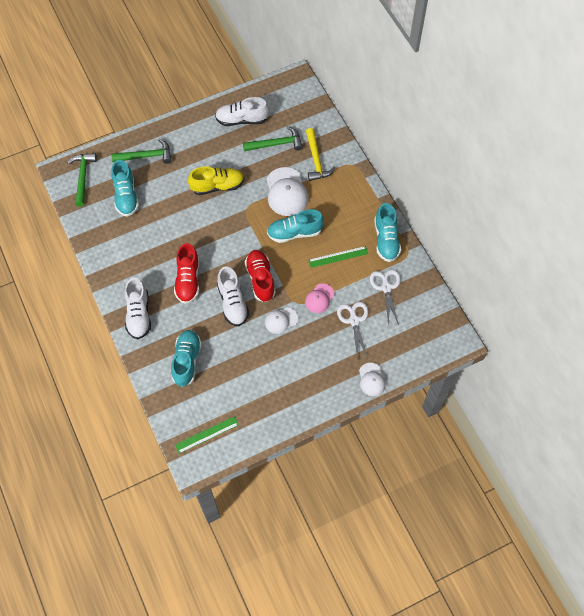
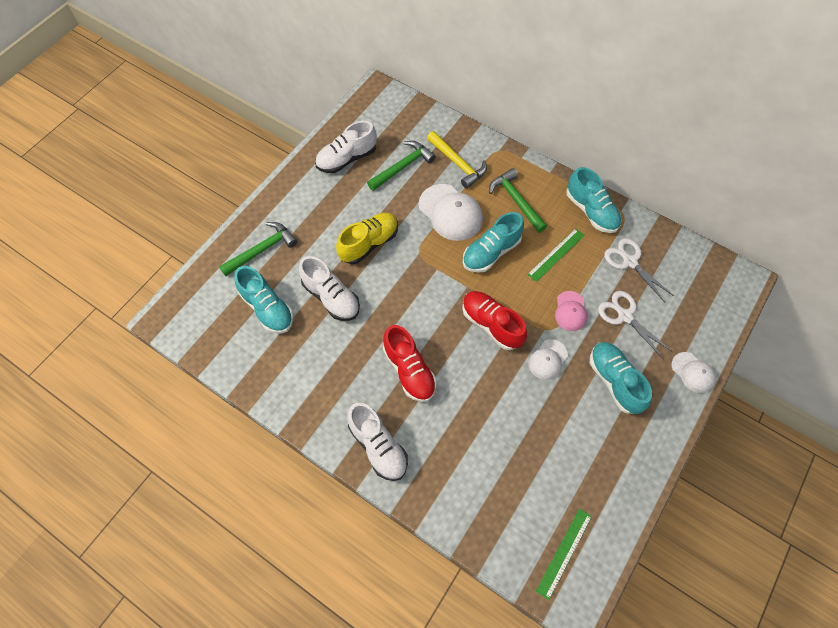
camera: 30 degrees left, 0 degrees up
(83, 177) = (198, 312): green hammer -> green hammer (516, 200)
(187, 361) = (475, 471): turquoise shoe -> turquoise shoe (614, 381)
(232, 303) = (479, 369): white shoe -> white shoe (331, 297)

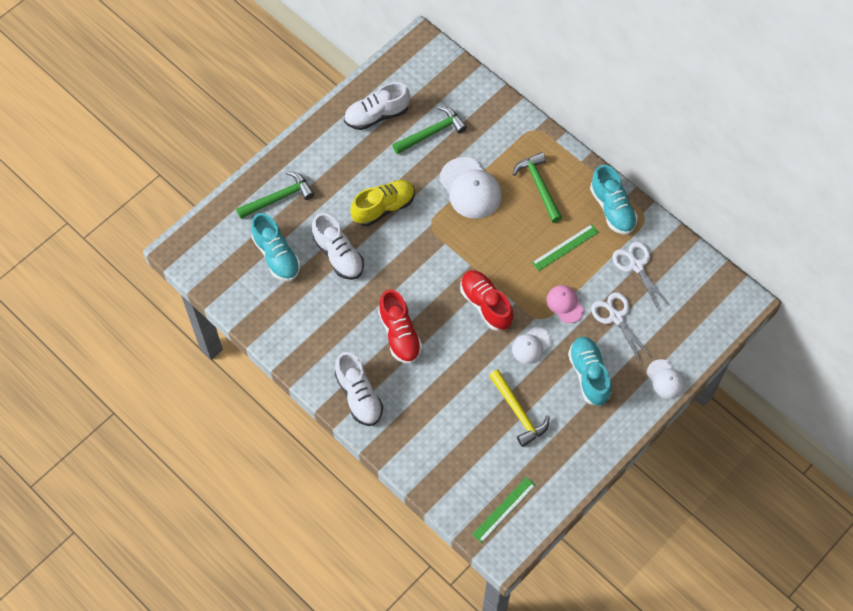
camera: 10 degrees right, 0 degrees up
(458, 163) = (489, 138): yellow hammer -> yellow hammer (518, 412)
(491, 252) = (501, 235): turquoise shoe -> none
(570, 311) = (565, 304): pink cap -> pink cap turned 135 degrees clockwise

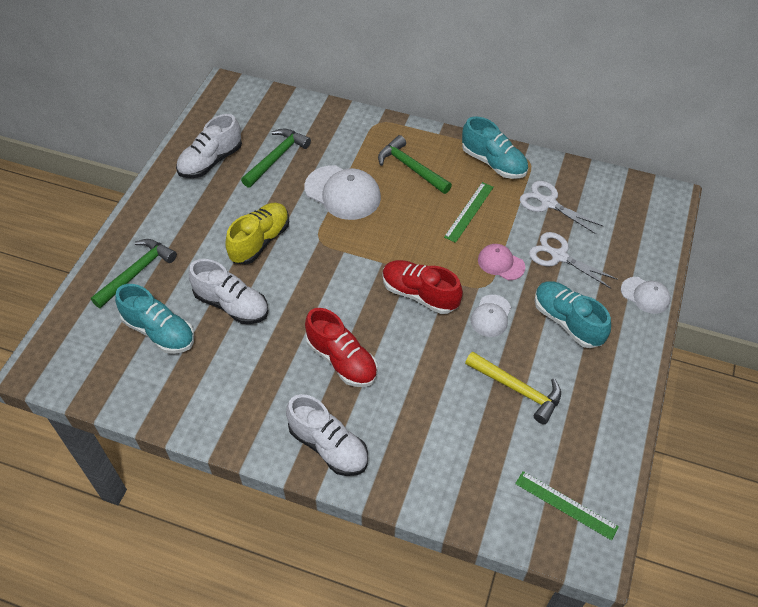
camera: 25 degrees left, 10 degrees down
(504, 509) = (566, 505): green ruler -> green ruler turned 75 degrees counterclockwise

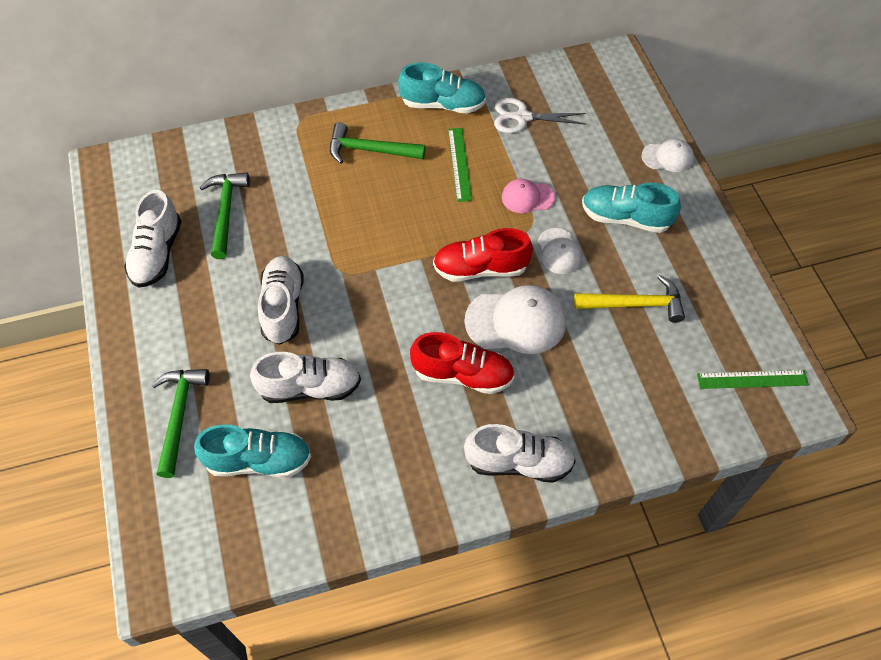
camera: 35 degrees left, 5 degrees up
(260, 241) = (283, 307): yellow shoe -> white shoe
(343, 193) = (324, 211): white cap -> white cap (516, 321)
(558, 256) = (570, 162): white scissors -> none

